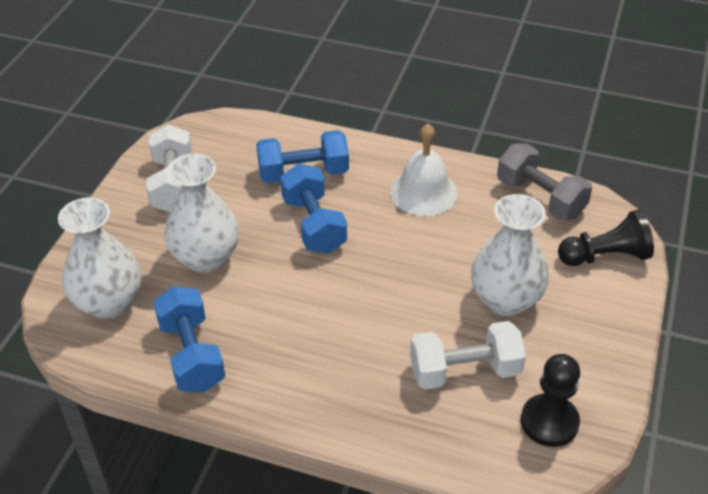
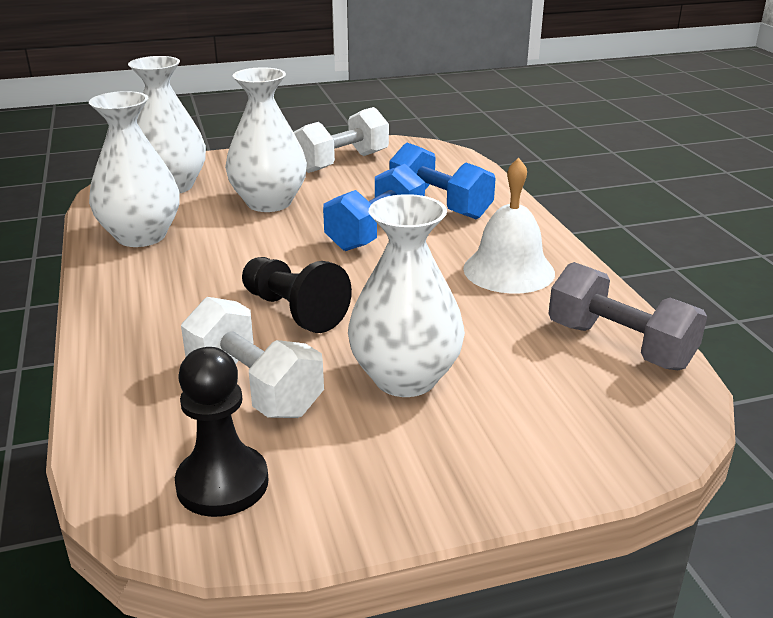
camera: 55 degrees right, 15 degrees down
(192, 355) = (141, 236): blue dumbbell -> white vase
(540, 198) = (619, 345): grey dumbbell -> grey dumbbell turned 60 degrees counterclockwise
(605, 256) = (588, 433): black pawn -> black pawn (294, 311)

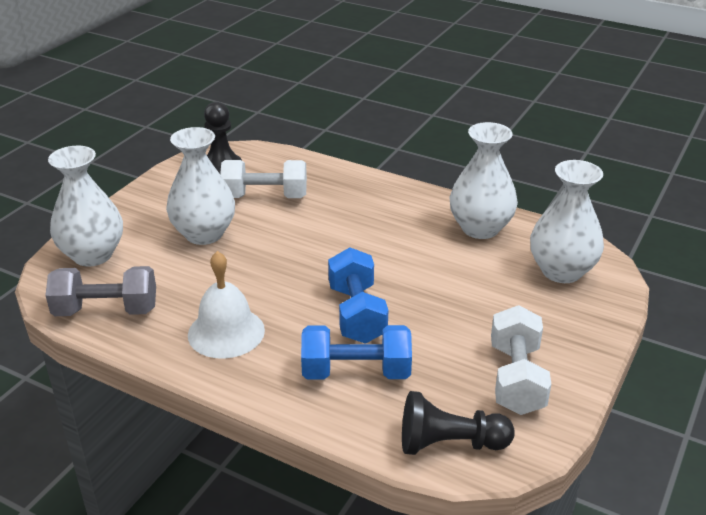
camera: 135 degrees right, 5 degrees up
(269, 203) = (472, 297): white vase -> white vase (93, 255)
(294, 311) = (310, 235): black pawn -> black pawn (449, 444)

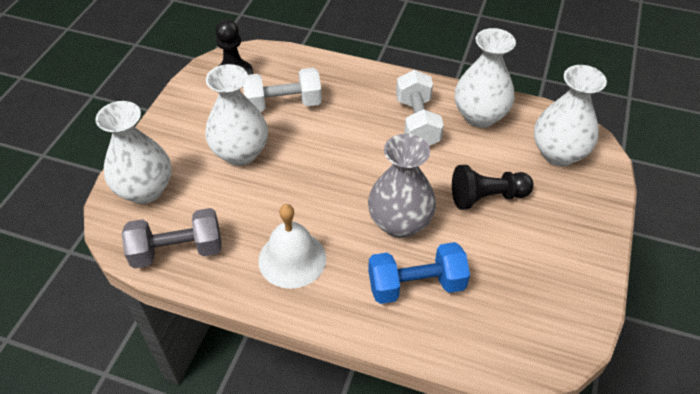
camera: 10 degrees left, 15 degrees up
(357, 314) = (400, 223): blue dumbbell -> grey vase
(449, 444) = (512, 347): black pawn -> black pawn (487, 197)
(516, 379) = (549, 272): white dumbbell -> white dumbbell (417, 122)

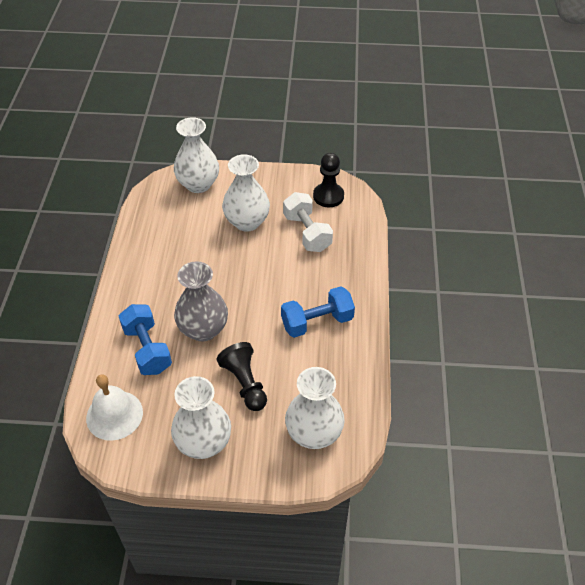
camera: 75 degrees right, 0 degrees up
(177, 251) = (151, 215): grey dumbbell -> none
(292, 259) = (156, 274): white bell -> white bell (114, 415)
(417, 122) = (317, 322): white dumbbell -> blue dumbbell
(480, 116) = (341, 366): white vase -> white vase (204, 443)

